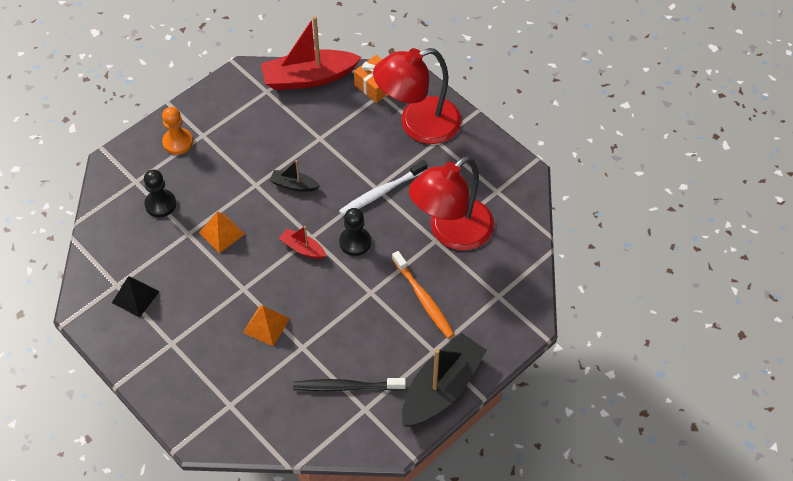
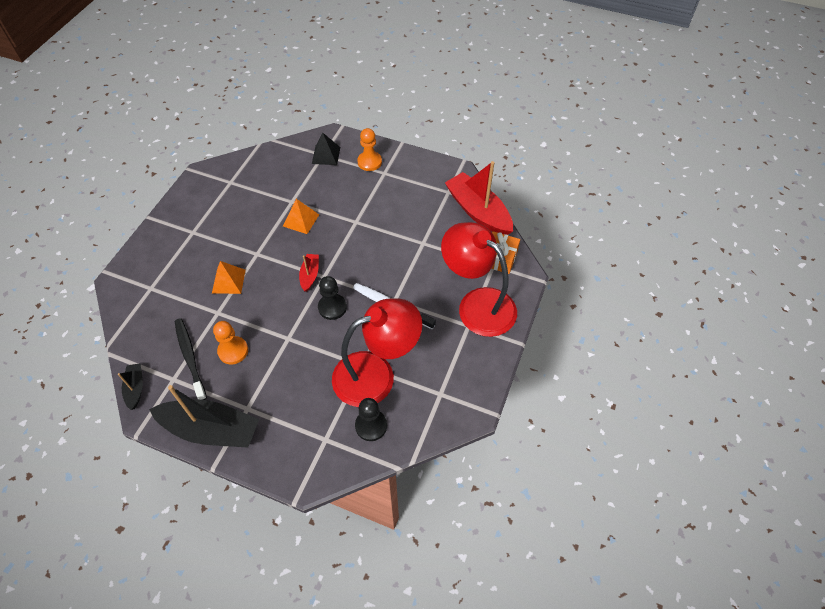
camera: 65 degrees right, 0 degrees up
(135, 297) = (224, 196): black pyramid -> black pyramid (326, 155)
(160, 204) = (309, 176): black pawn -> black pawn (371, 426)
(294, 185) = (367, 245): black boat -> black boat (135, 388)
(360, 345) = (233, 351): none -> orange pawn
(424, 299) = (296, 380): orange toothbrush -> none
(451, 232) = (376, 374): red lamp -> red lamp turned 135 degrees clockwise

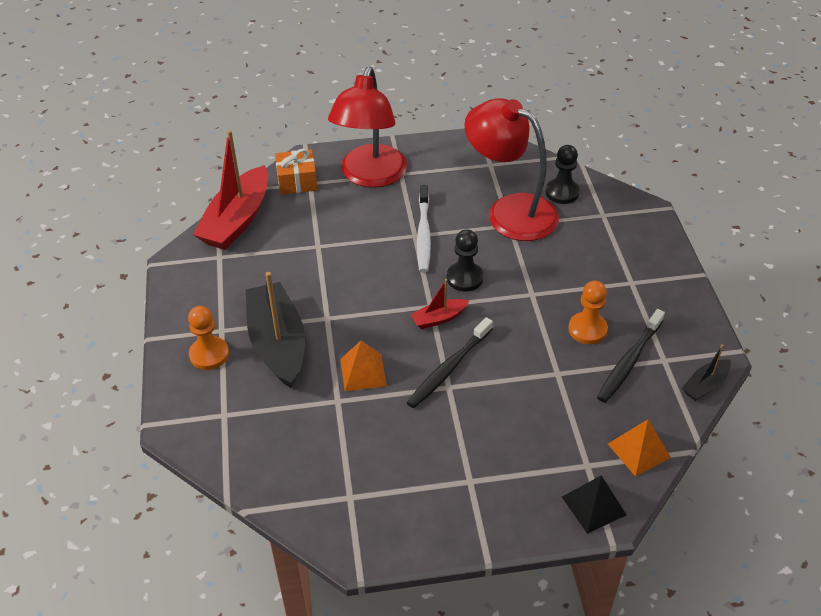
camera: 120 degrees left, 10 degrees down
(211, 429) = (677, 296): black boat -> black boat (277, 343)
(228, 281) = (509, 389): orange pyramid -> orange pyramid (638, 450)
(269, 260) = (448, 369): none -> black toothbrush
(326, 155) = (223, 410): black pyramid -> black pyramid (593, 505)

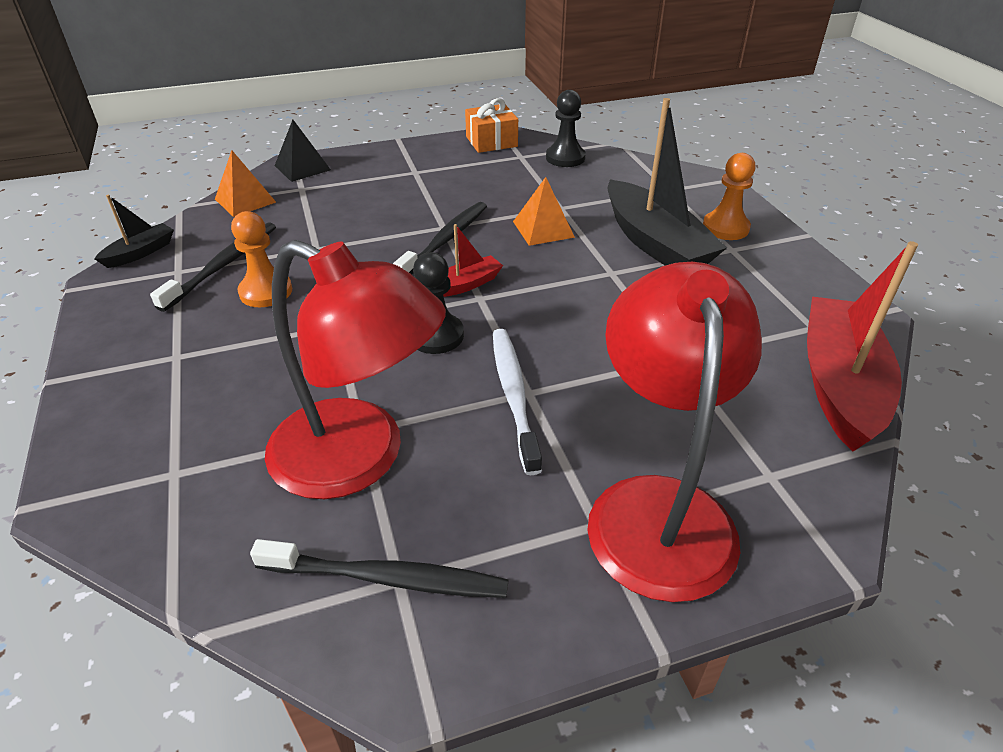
camera: 170 degrees right, 5 degrees down
(297, 181) = (797, 475): orange gift -> orange gift (491, 141)
(494, 165) = (388, 578): none -> black toothbrush
(562, 192) = (243, 517): black pawn -> black pawn (565, 158)

